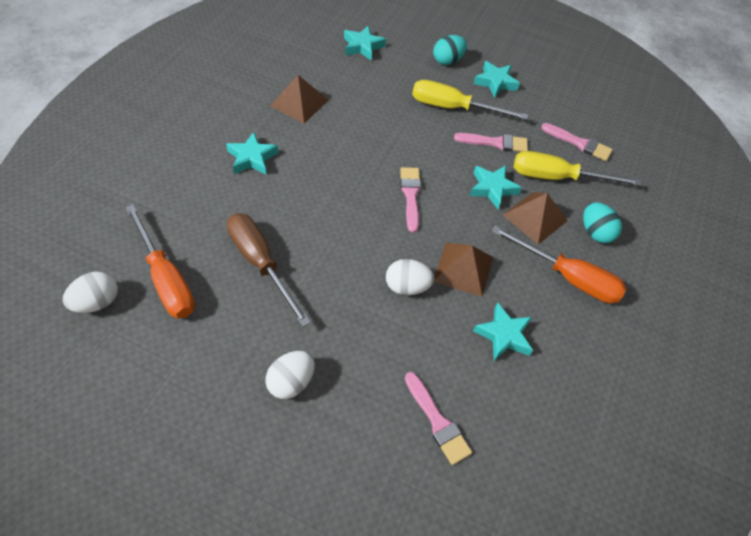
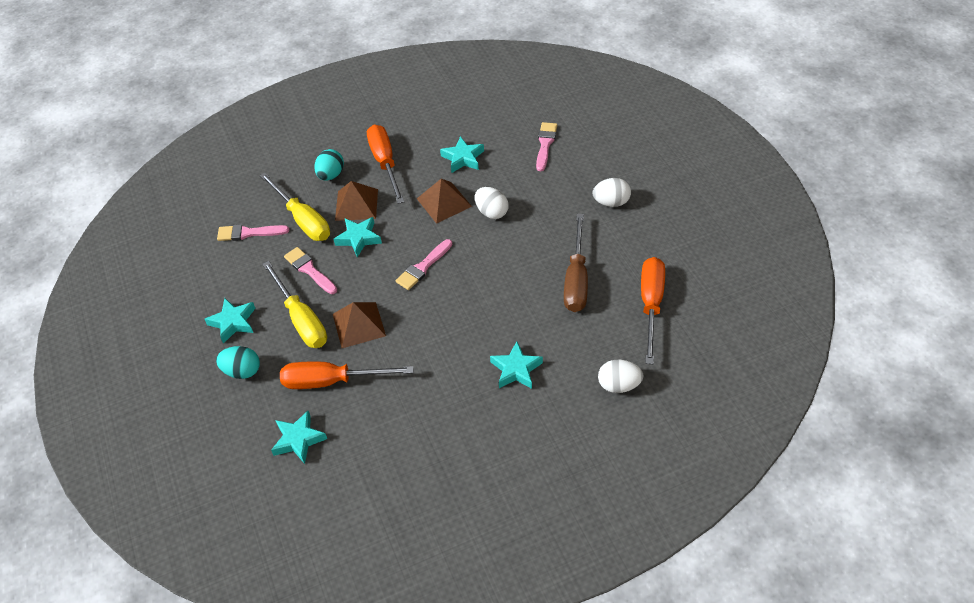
camera: 130 degrees left, 5 degrees down
(97, 302) = (709, 314): white egg -> white egg (619, 385)
(299, 102) = (426, 405): brown pyramid -> brown pyramid (358, 324)
(381, 84) = (332, 381): none -> orange screwdriver
(579, 143) = (248, 233): pink brush -> pink brush turned 75 degrees counterclockwise

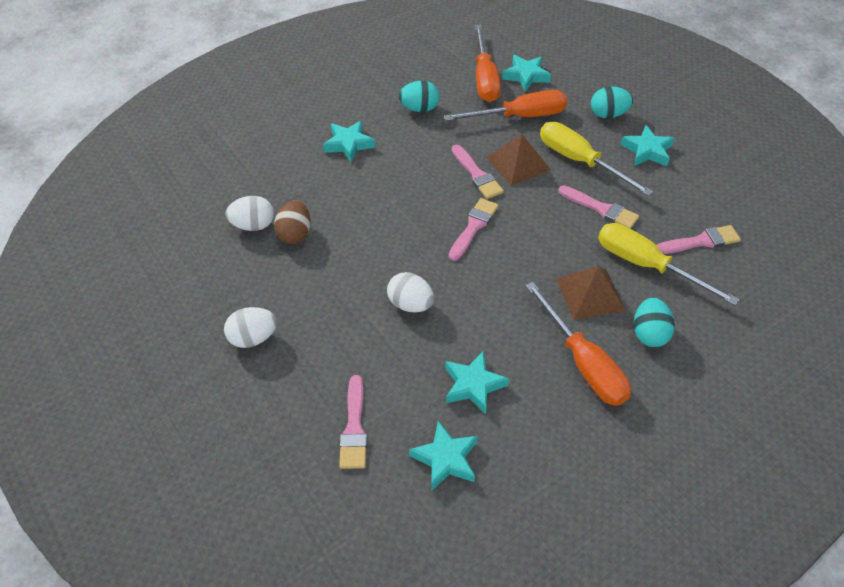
camera: 165 degrees right, 0 degrees up
(358, 238) = (564, 250): turquoise star -> turquoise star (445, 459)
(401, 317) = (477, 175): none -> pink brush
(432, 407) = (419, 109): none -> turquoise egg
(444, 202) = (477, 311): brown pyramid -> none
(576, 279) = (295, 234): brown screwdriver -> brown egg
(619, 385) = (249, 143): white egg -> white egg (253, 225)
(651, 305) = (211, 216): orange screwdriver -> orange screwdriver (484, 78)

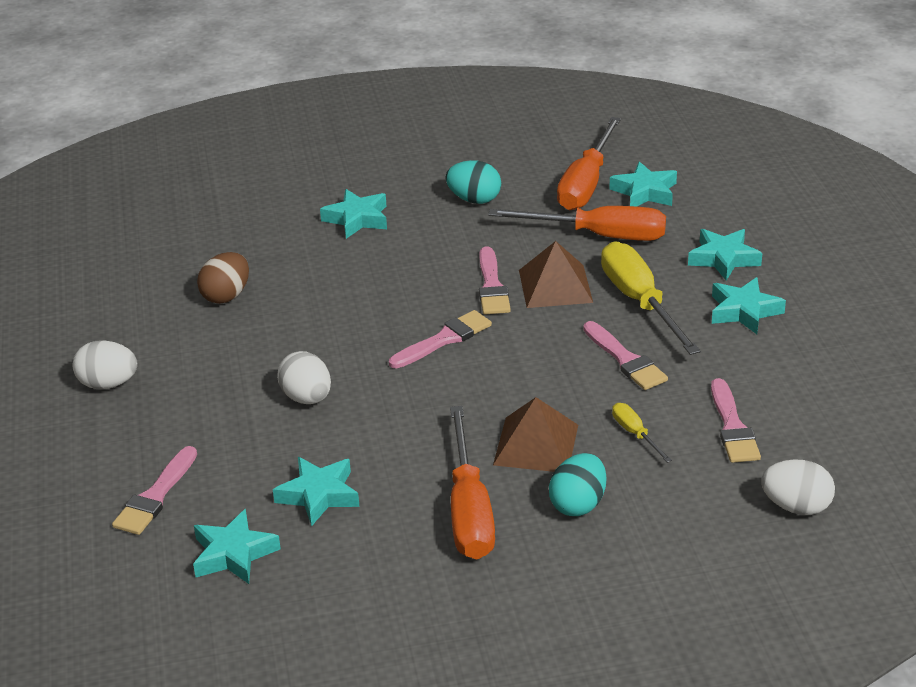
camera: 25 degrees right, 15 degrees down
(253, 225) = (185, 276): white egg -> white egg (796, 507)
(608, 114) = (723, 259): turquoise egg -> turquoise star
(646, 265) = (635, 434): yellow screwdriver -> yellow screwdriver, size x0.47
(701, 241) = (733, 427): pink brush -> pink brush turned 75 degrees clockwise

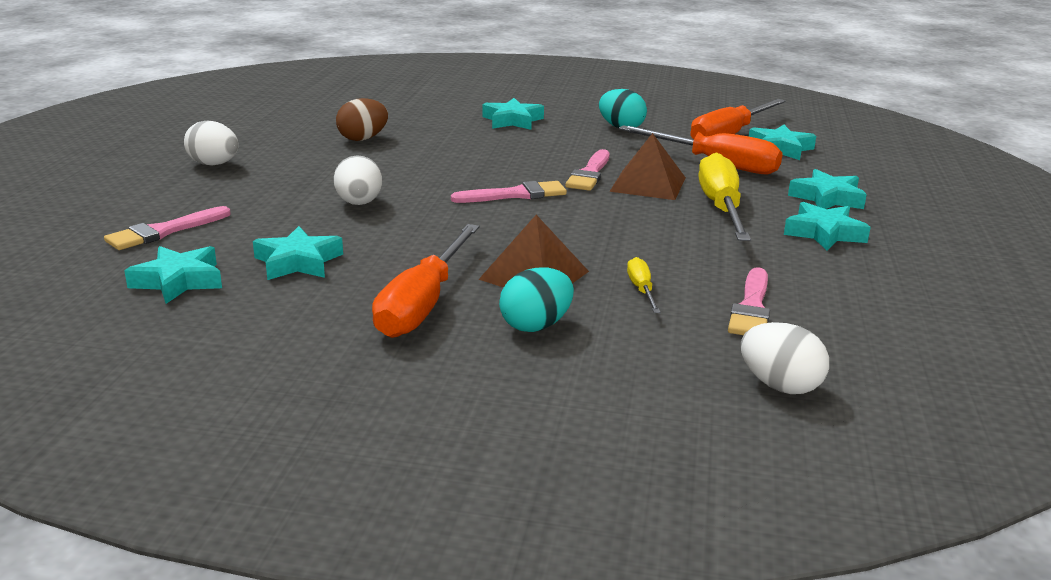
camera: 20 degrees right, 10 degrees down
(626, 360) = (675, 240): pink brush -> none

